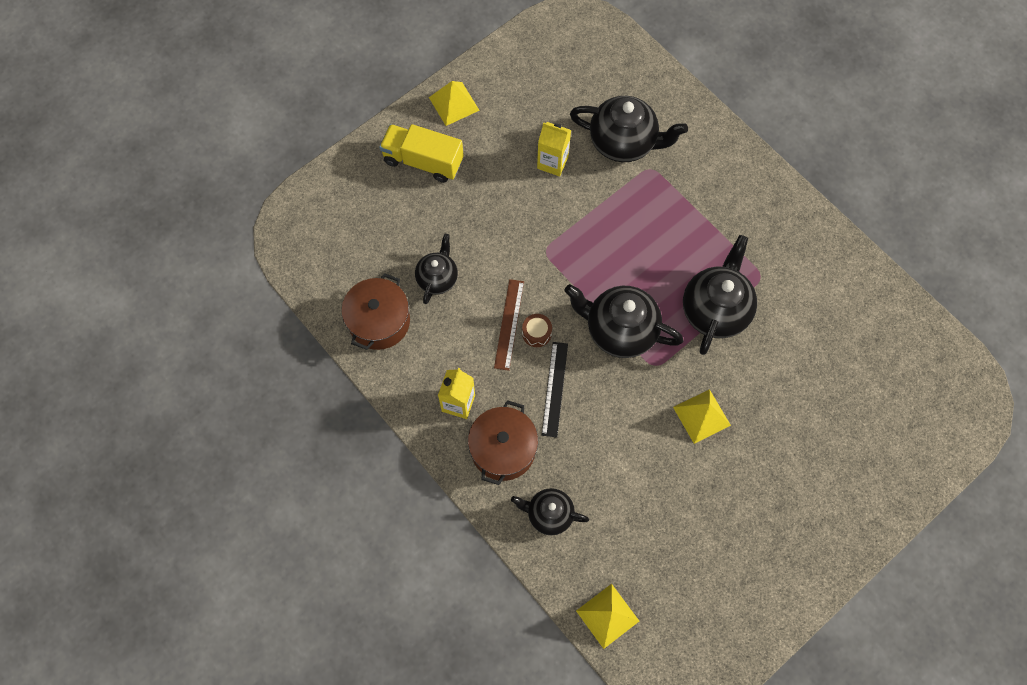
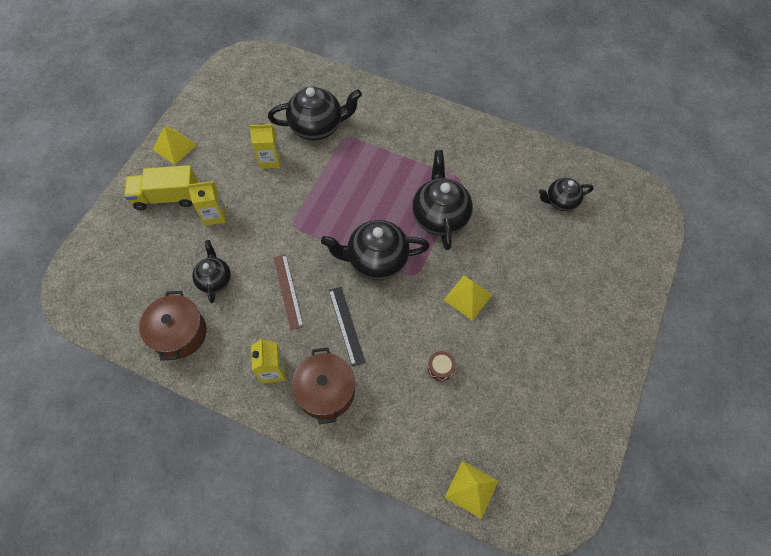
camera: 25 degrees left, 5 degrees down
(465, 204) = (214, 215): none -> yellow carton
(536, 333) = (313, 289): brown drum -> brown drum (440, 368)
(549, 514) = (386, 427): black teapot -> black teapot (561, 201)

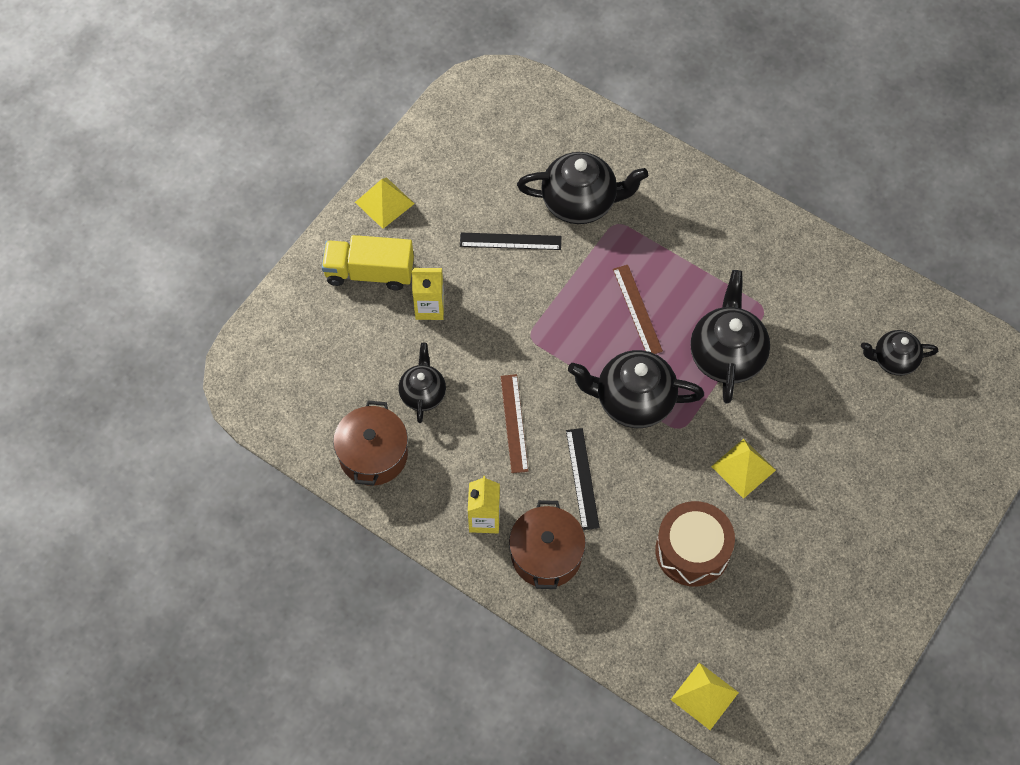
camera: 10 degrees right, 0 degrees up
(270, 160) = (510, 241): yellow carton -> black ruler
(369, 194) = (637, 310): none -> brown ruler
(440, 368) = (692, 550): brown drum -> brown drum, size x2.21

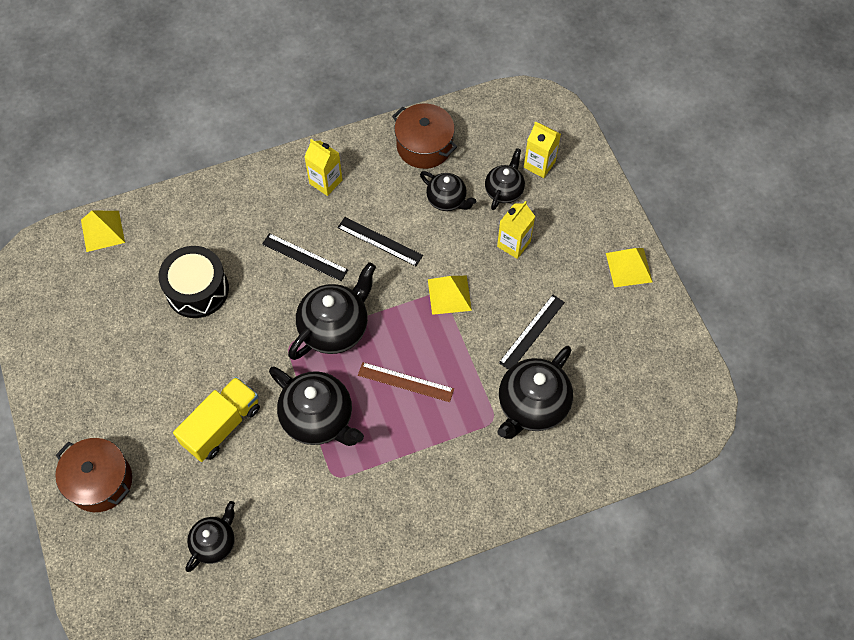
camera: 125 degrees right, 0 degrees up
(321, 337) = (539, 164): none -> yellow carton
(369, 272) = (572, 223): yellow truck -> yellow truck (222, 426)
(375, 350) = (504, 191): none -> black teapot
(514, 423) = (380, 241): brown ruler -> black ruler
(546, 555) = (271, 202): brown pot -> brown pot (100, 481)
(692, 550) = (197, 290): brown drum -> black drum
(743, 468) = (225, 365): yellow pyramid -> yellow pyramid (449, 294)

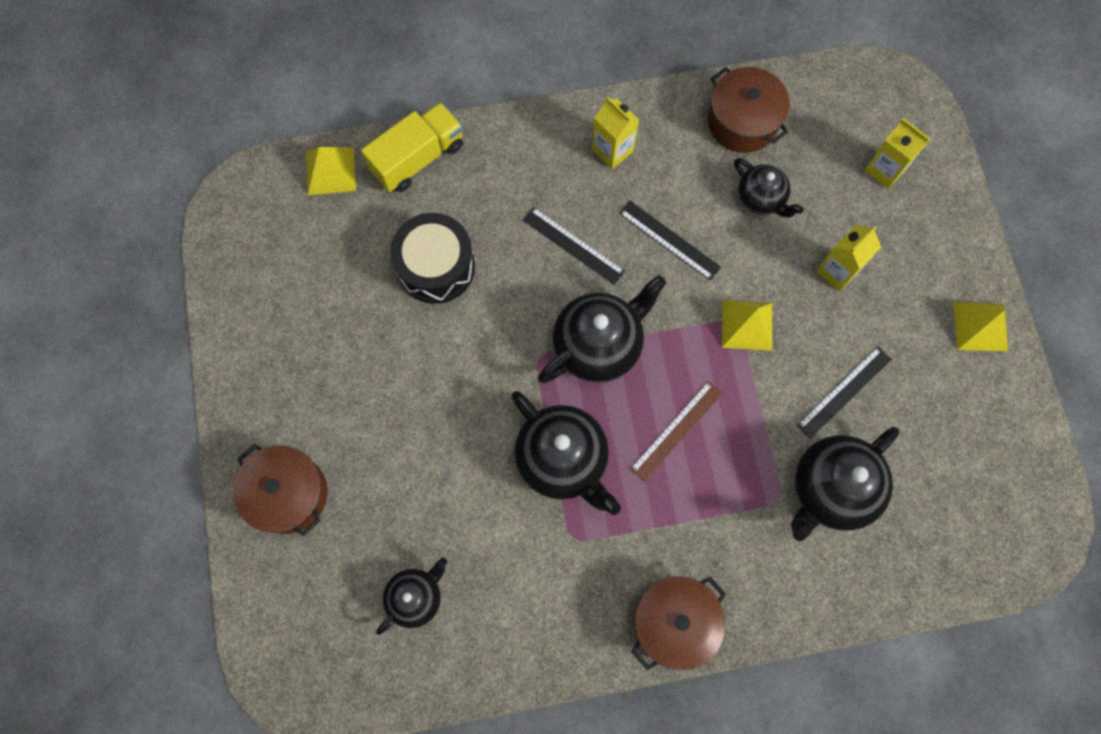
camera: 10 degrees right, 10 degrees up
(222, 426) = (443, 448): yellow truck -> yellow truck (418, 158)
(405, 382) = (676, 430): brown ruler -> brown ruler turned 75 degrees counterclockwise
(423, 526) = (674, 622): none -> brown pot
(504, 191) = (835, 198): black teapot -> none

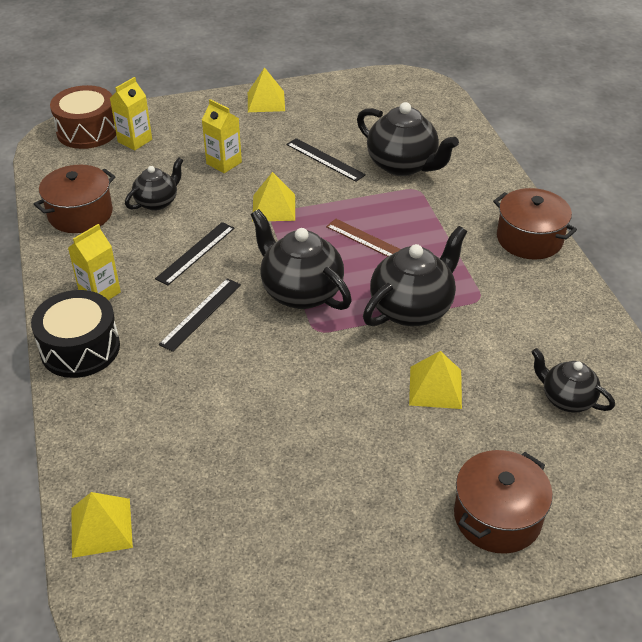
camera: 95 degrees left, 30 degrees down
(418, 158) = (93, 444): yellow truck -> none
(436, 266) = (225, 415): black drum -> black drum (80, 348)
(447, 465) = (435, 387): none -> yellow pyramid
(905, 116) = (87, 131): none -> brown drum

